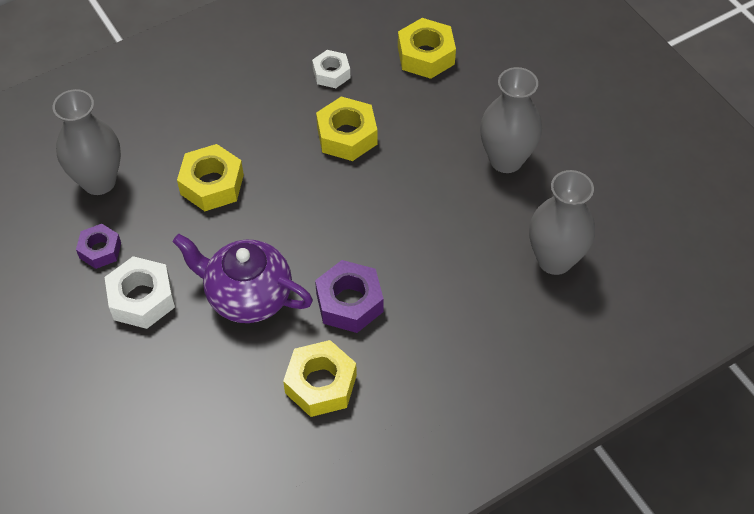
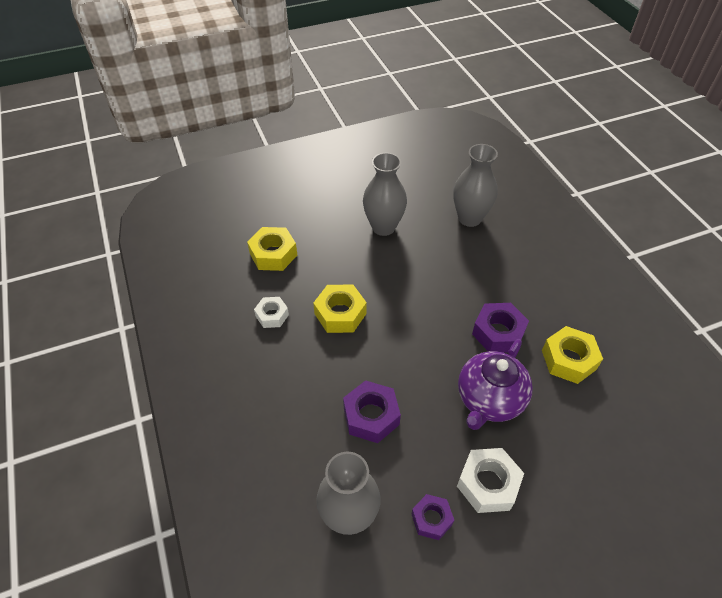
camera: 80 degrees left, 5 degrees down
(212, 184) = (371, 416): yellow nut -> purple nut

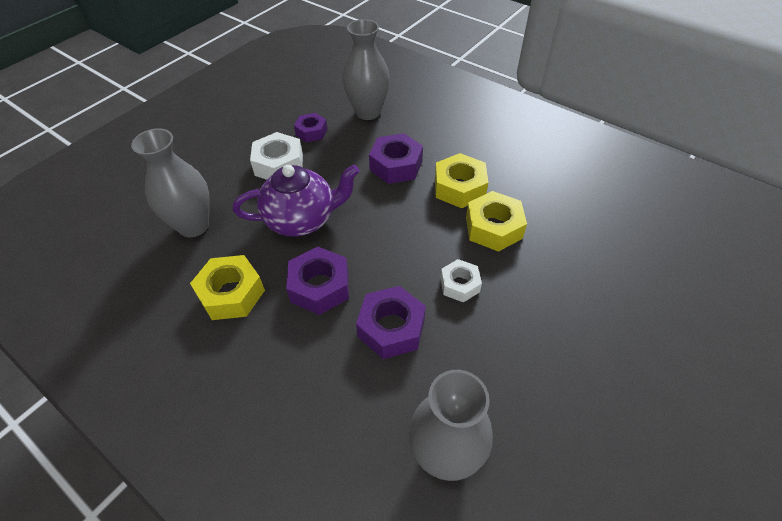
camera: 150 degrees right, 0 degrees up
(272, 315) = (552, 196): white nut -> white nut (459, 284)
(273, 254) = (626, 254): yellow nut -> yellow nut (459, 187)
(383, 227) = (549, 363): grey vase -> grey vase (193, 226)
(462, 284) = (391, 328): none -> purple nut
(489, 400) = (302, 219): purple teapot -> purple teapot turned 75 degrees clockwise

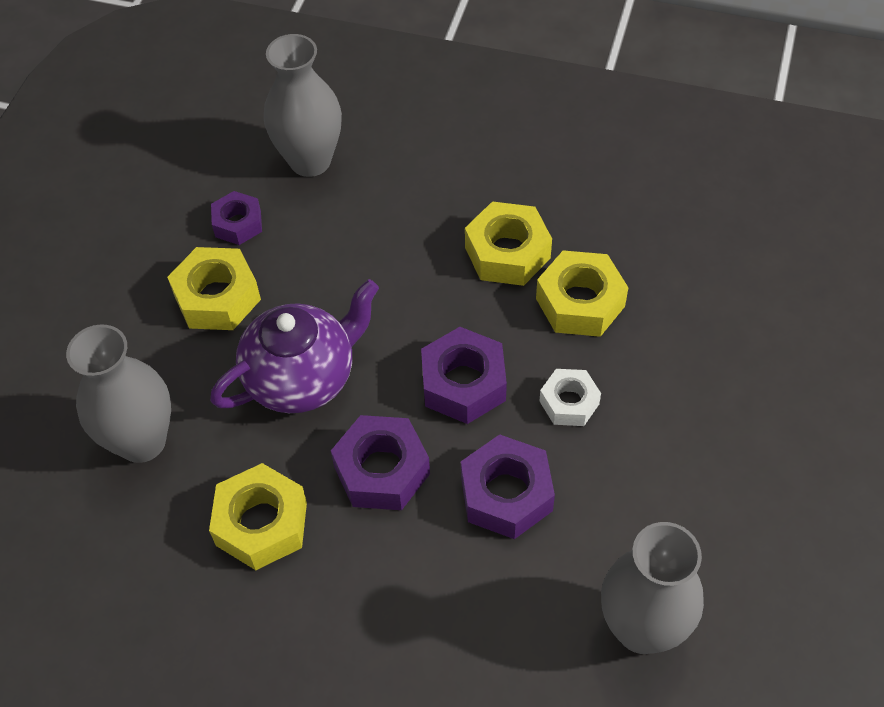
camera: 20 degrees left, 5 degrees up
(279, 164) = (217, 297): white nut -> yellow nut
(396, 165) = (399, 244): purple nut -> purple nut (463, 383)

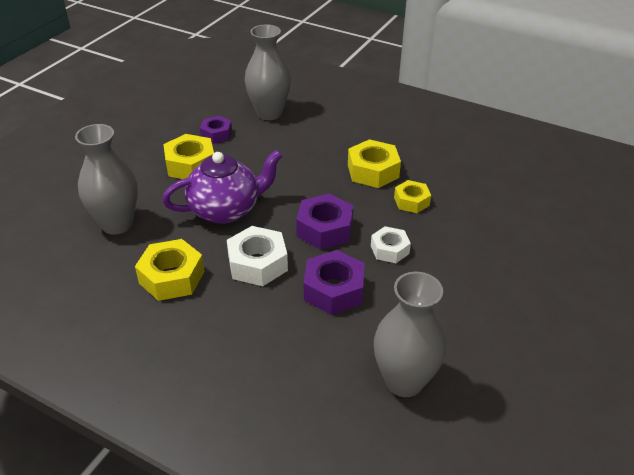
camera: 10 degrees right, 15 degrees down
(382, 470) = (257, 263): purple nut -> white nut
(580, 302) = (411, 201): yellow nut -> yellow nut, size x0.64

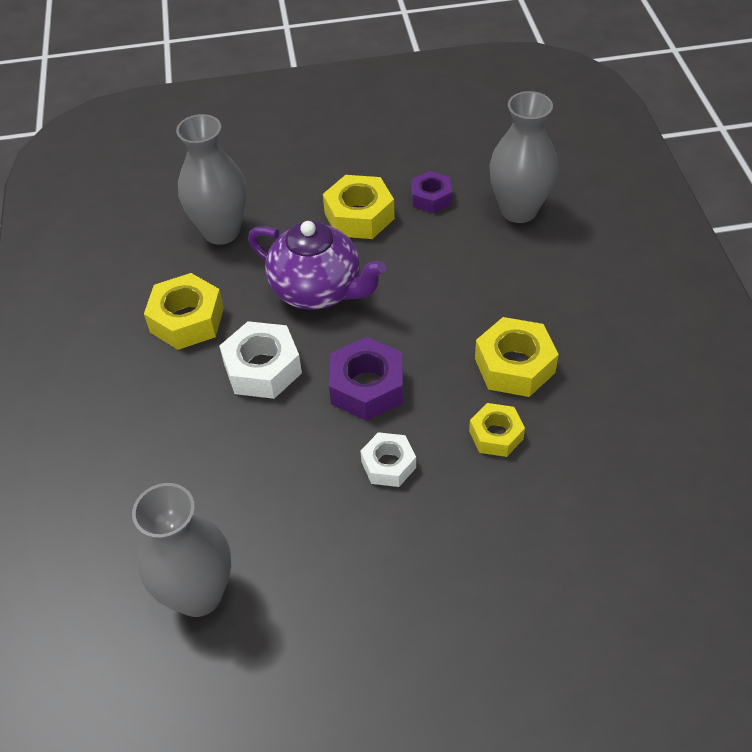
camera: 55 degrees right, 10 degrees up
(334, 290) = (279, 454): purple nut -> none

